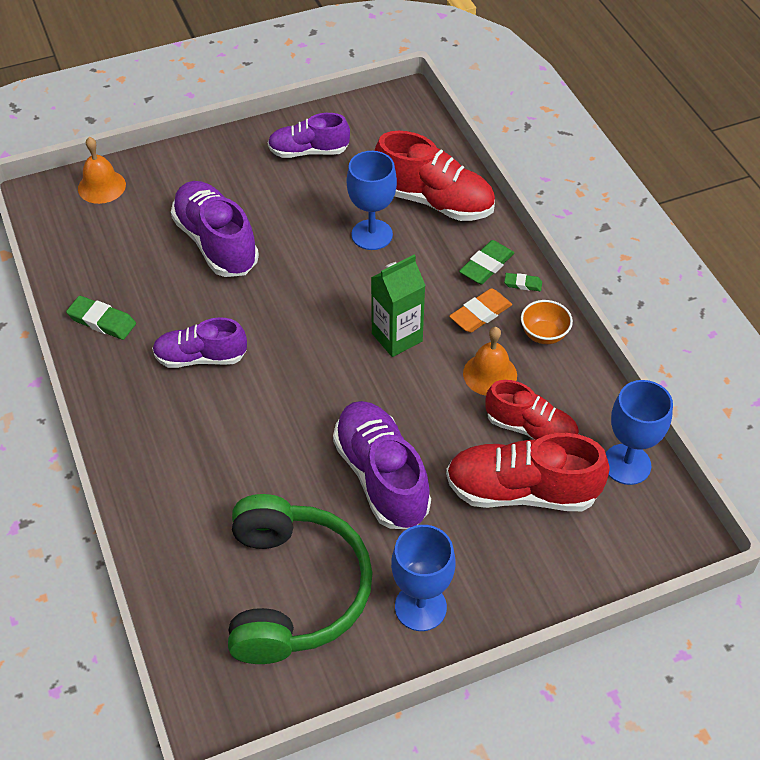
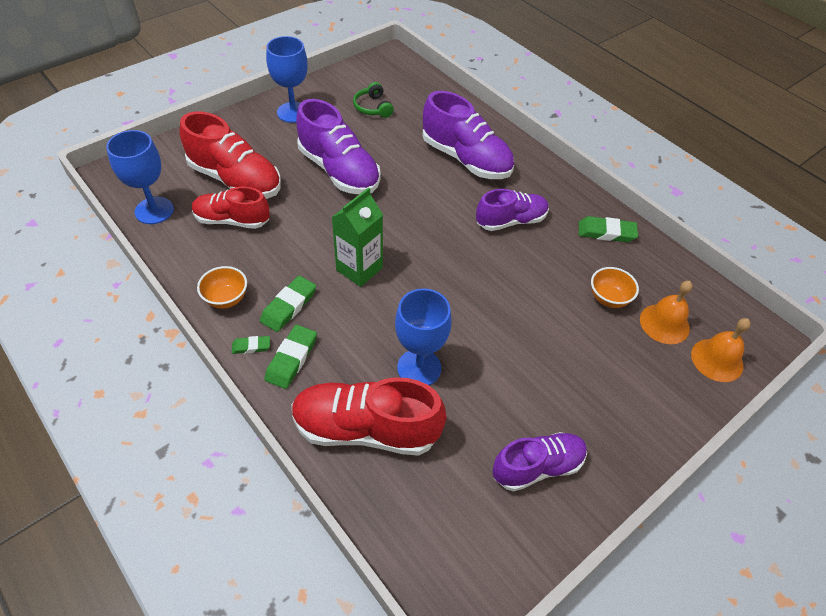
camera: 160 degrees right, 0 degrees up
(156, 254) = (608, 298): none -> orange bowl
(216, 243) = (563, 323): purple shoe -> purple shoe (466, 159)
(293, 590) = (373, 107): green headphones -> green headphones, size x0.41
(480, 314) = (289, 306): orange eraser -> green eraser
(490, 374) = (271, 255): orange bell -> orange bell (664, 323)
(521, 491) = (235, 180): red shoe -> red shoe turned 45 degrees clockwise

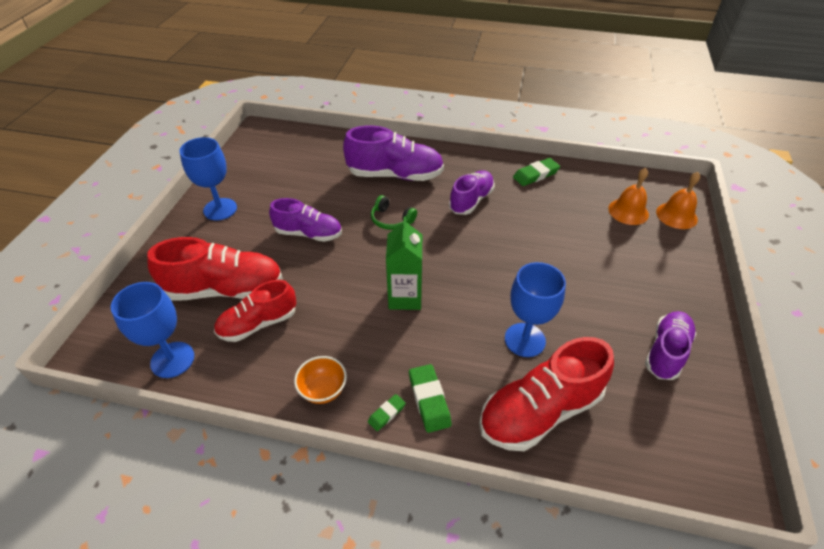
camera: 35 degrees left, 5 degrees down
(289, 306) = (382, 361): green eraser -> none
(339, 171) = (308, 234): purple shoe -> purple shoe, size x0.66
(373, 107) = (284, 173): green headphones -> green headphones (391, 220)
(608, 298) = (583, 215): orange bowl -> none

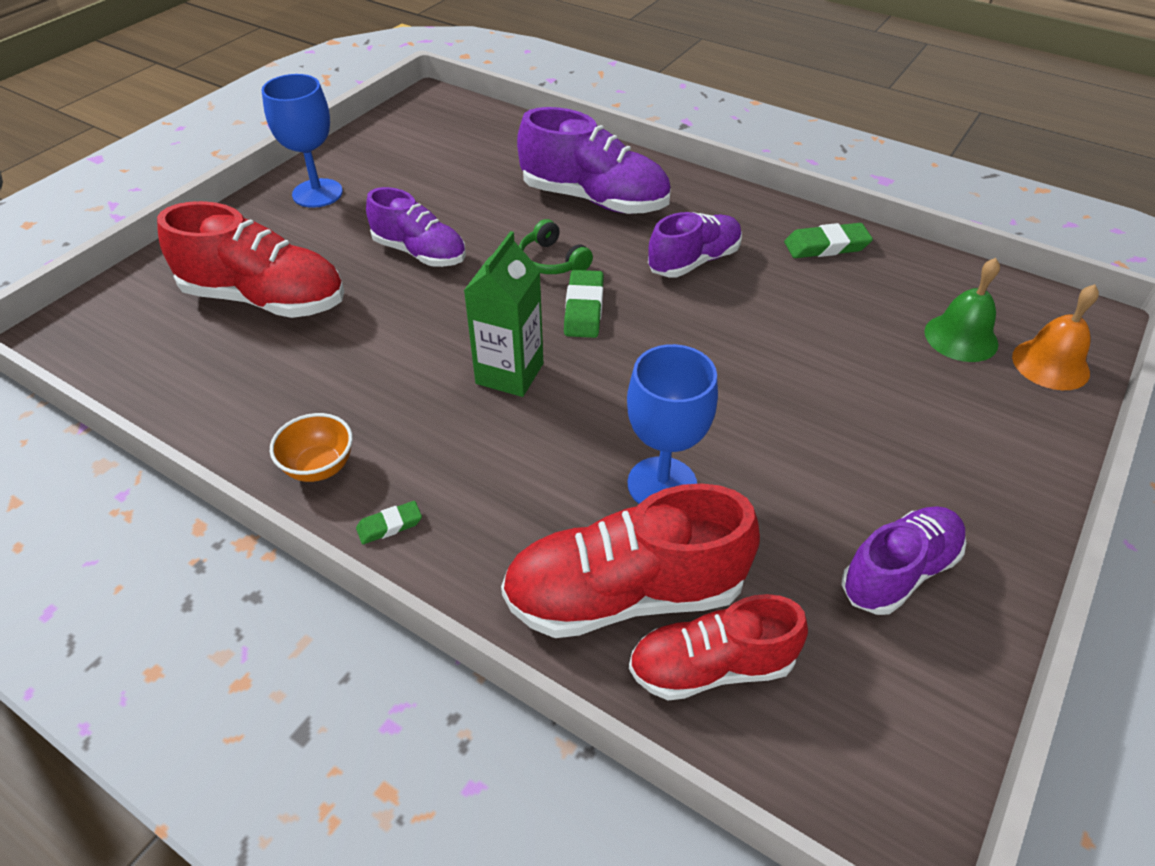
camera: 20 degrees right, 0 degrees up
(172, 360) = (148, 371): blue goblet -> none
(258, 324) = (283, 355): red shoe -> red shoe (711, 666)
(429, 400) = (462, 525): green eraser -> green eraser (584, 308)
(628, 211) = (961, 337): orange bell -> green bell

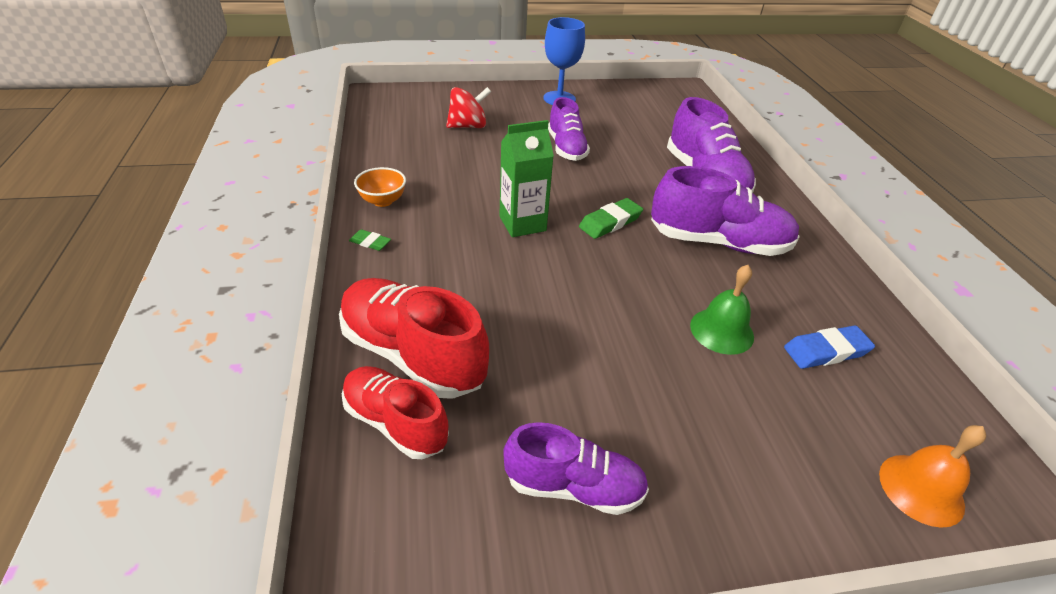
camera: 45 degrees right, 5 degrees down
(265, 299) = (468, 126): red shoe -> red spinning top
(552, 261) = (629, 191): green headphones -> none
(662, 484) = (513, 326): blue goblet -> none
(694, 261) = (718, 242): purple shoe -> purple shoe, size x1.52
(826, 246) = (834, 293): green eraser -> none
(884, 303) = (826, 351): none -> blue eraser
(961, 337) = (860, 413): green bell -> green bell (721, 331)

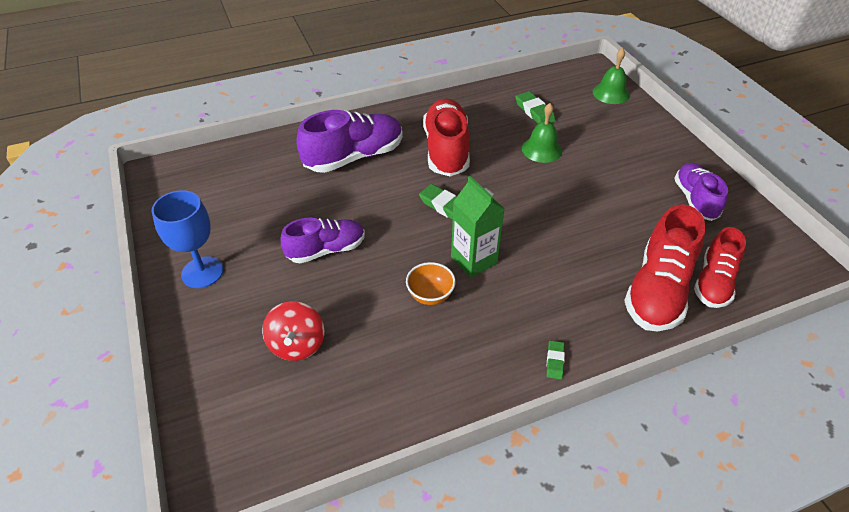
camera: 100 degrees left, 5 degrees up
(382, 201) = (485, 376): orange bowl -> orange bowl (430, 295)
(468, 126) = (297, 344): red spinning top -> red spinning top turned 150 degrees counterclockwise
(718, 242) = (446, 150): purple shoe -> red shoe
(826, 351) = (534, 112): blue eraser -> green eraser
(921, 489) = (611, 93): orange bell -> green bell

